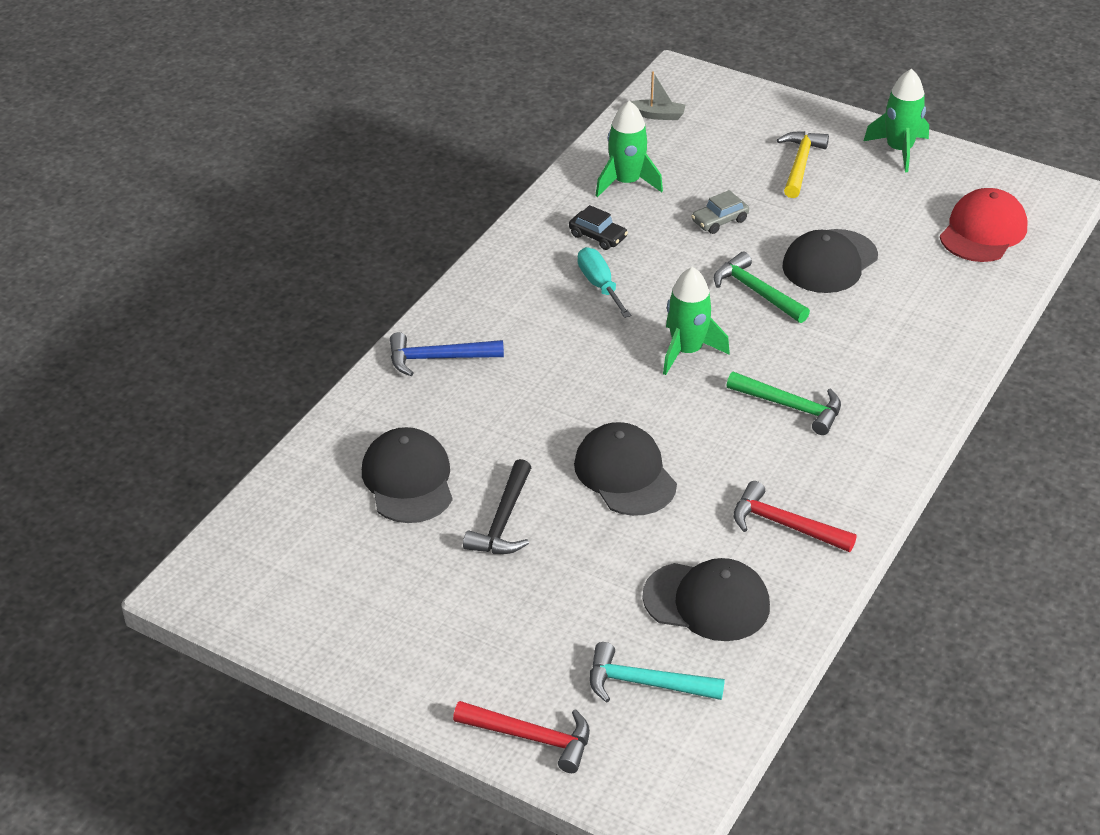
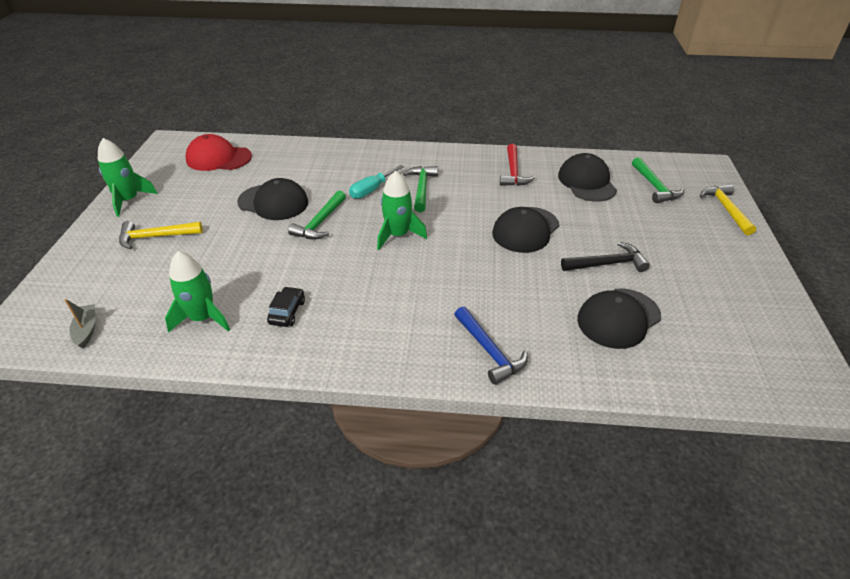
camera: 115 degrees left, 0 degrees up
(532, 738) = (726, 209): red hammer -> yellow hammer
(599, 285) = (349, 293): turquoise screwdriver -> turquoise screwdriver (371, 190)
(645, 683) = (655, 187): turquoise hammer -> green hammer
(719, 221) = (243, 256): grey car -> none

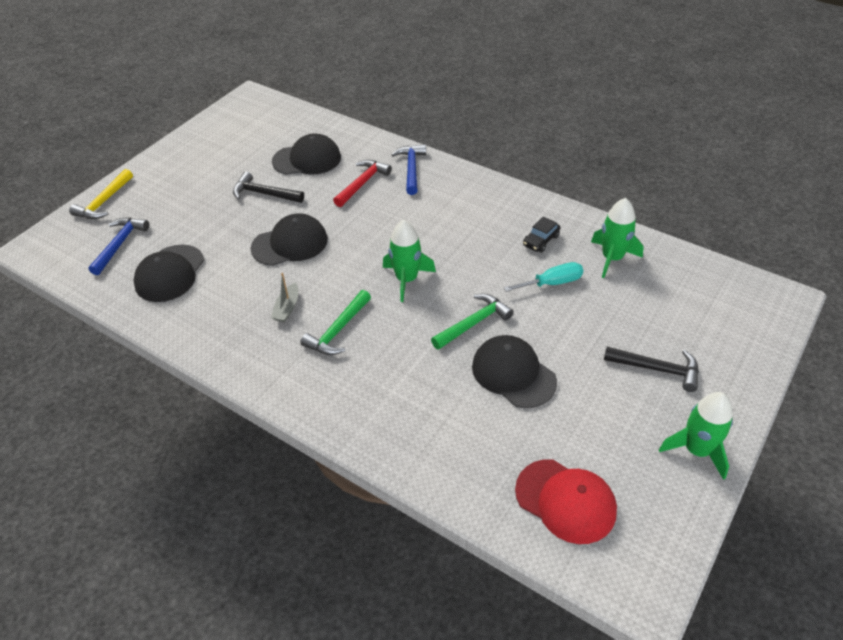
camera: 150 degrees left, 5 degrees up
(86, 330) = (713, 281): grey boat -> grey boat (287, 308)
(155, 237) = (657, 369): yellow hammer -> black hammer
(371, 190) = (393, 350): turquoise screwdriver -> turquoise screwdriver (552, 283)
(513, 172) = (222, 315): red hammer -> red hammer (362, 183)
(655, 187) = (120, 244): green hammer -> blue hammer

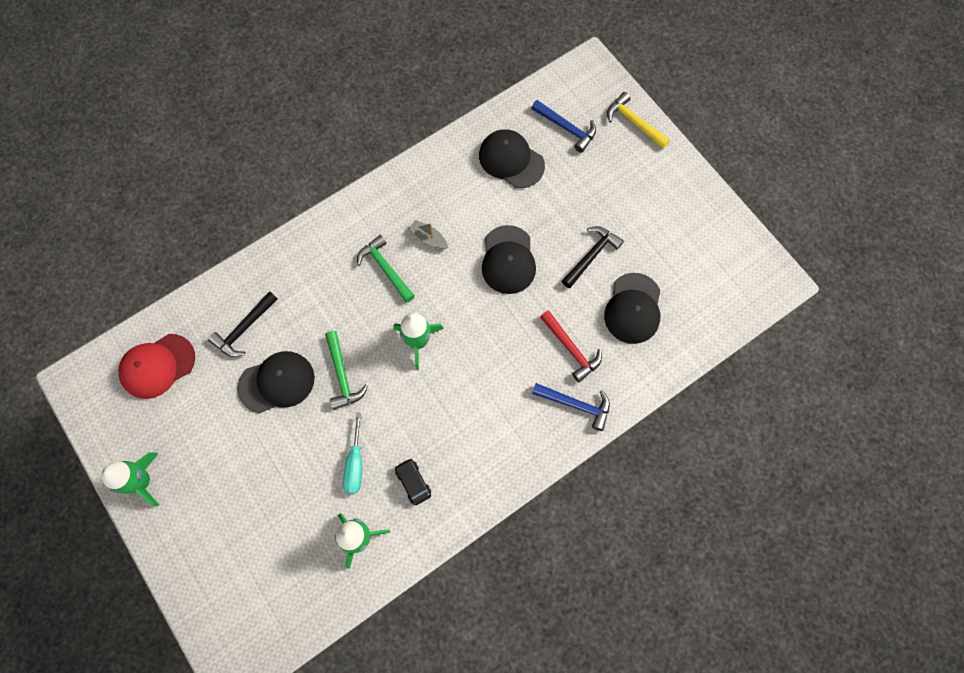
camera: 110 degrees right, 25 degrees up
(657, 369) = (223, 498): black hammer -> black hammer (244, 329)

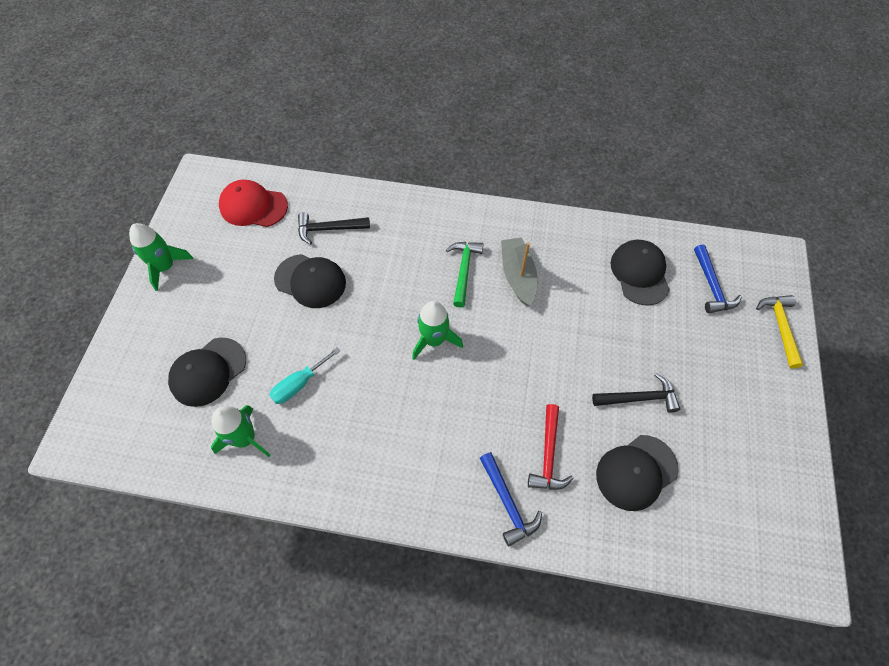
camera: 45 degrees right, 10 degrees down
(342, 375) = (357, 315): green hammer -> none
(413, 482) = (323, 437): black car -> none
(428, 238) = (517, 276): grey boat -> grey boat, size x1.74
(508, 260) = (564, 342): black cap -> black cap (208, 372)

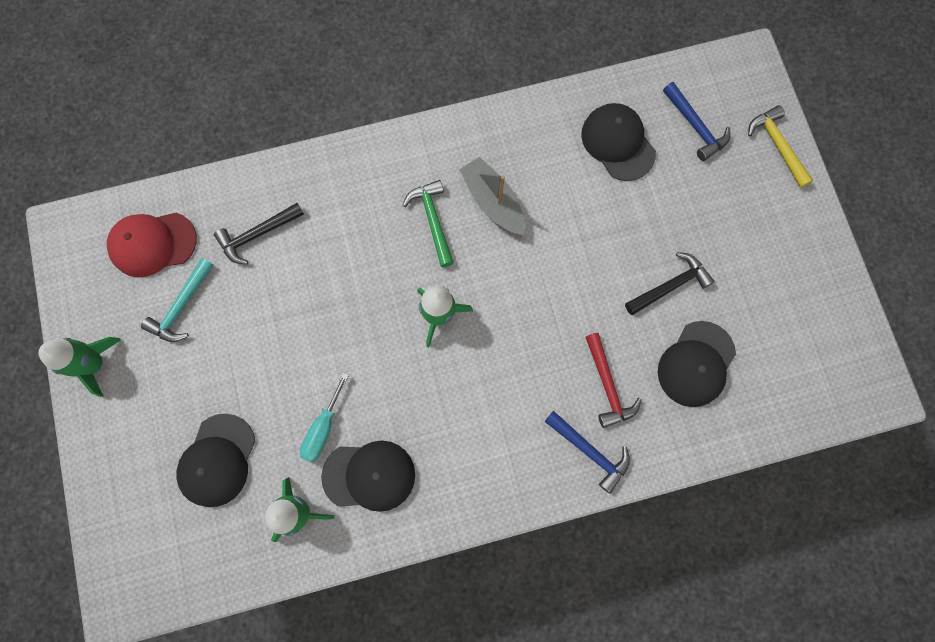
camera: 25 degrees left, 15 degrees up
(248, 254) = (181, 306): none -> turquoise hammer
(310, 281) = (271, 307): black cap -> black cap (369, 475)

